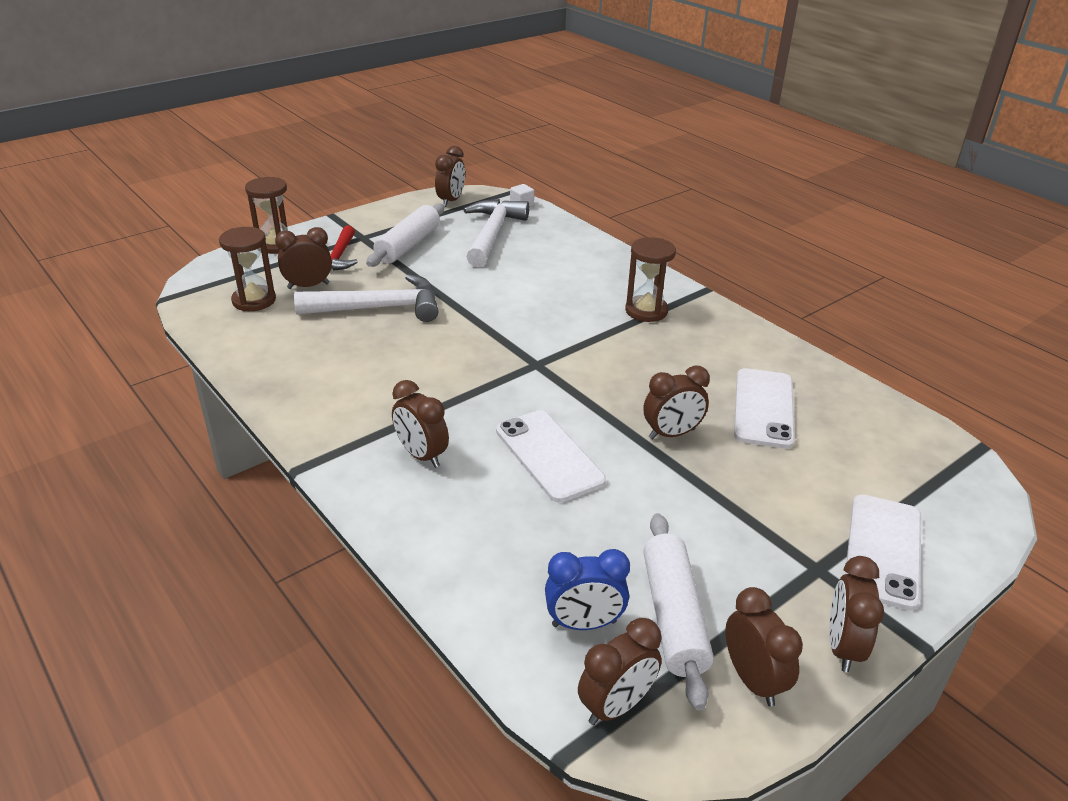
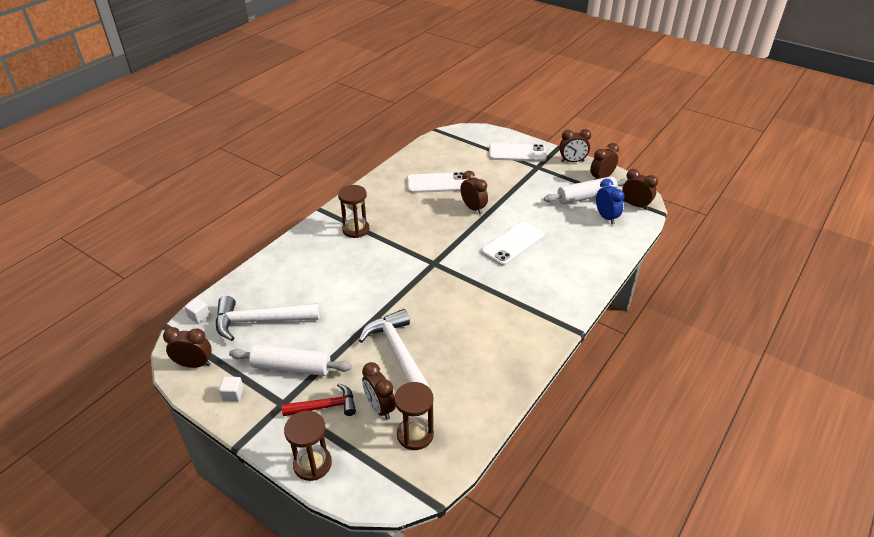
camera: 105 degrees left, 5 degrees up
(395, 216) = (233, 394): none -> white cube
(421, 455) = (539, 287): brown clock -> none

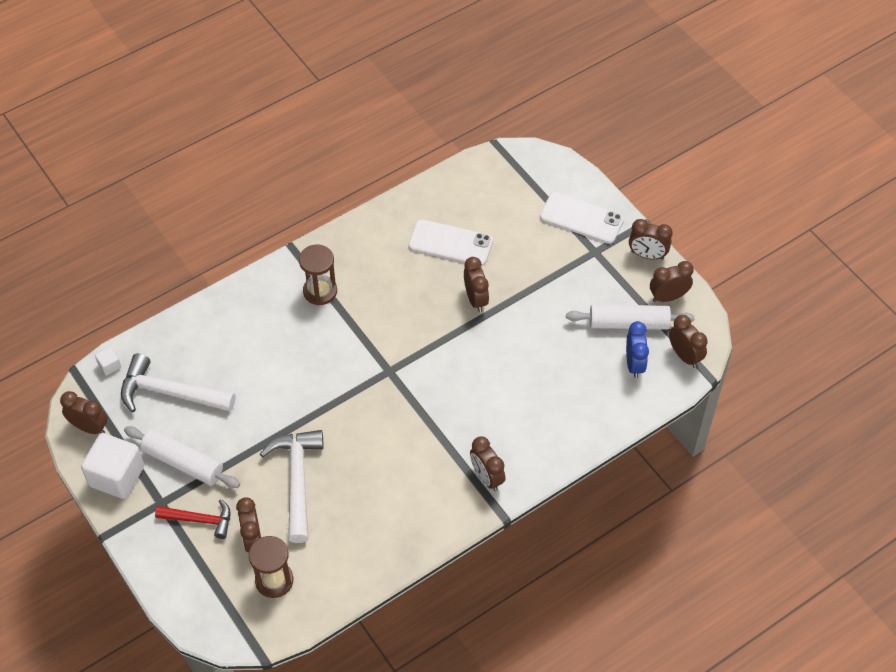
camera: 20 degrees right, 15 degrees up
(233, 394) = (117, 476): white cube -> white cube, size x2.30
(312, 464) = (167, 578): brown hourglass -> none
(513, 244) = (495, 370): white phone -> none
(549, 309) = (486, 477): none -> brown clock

